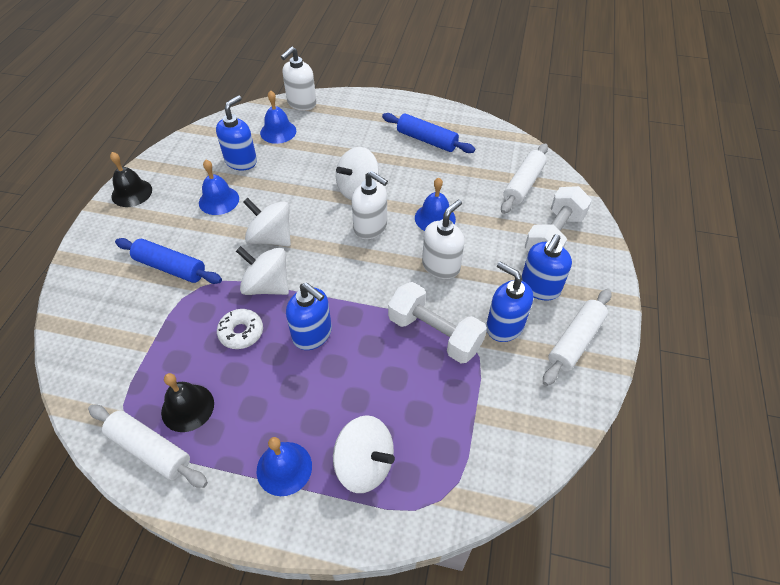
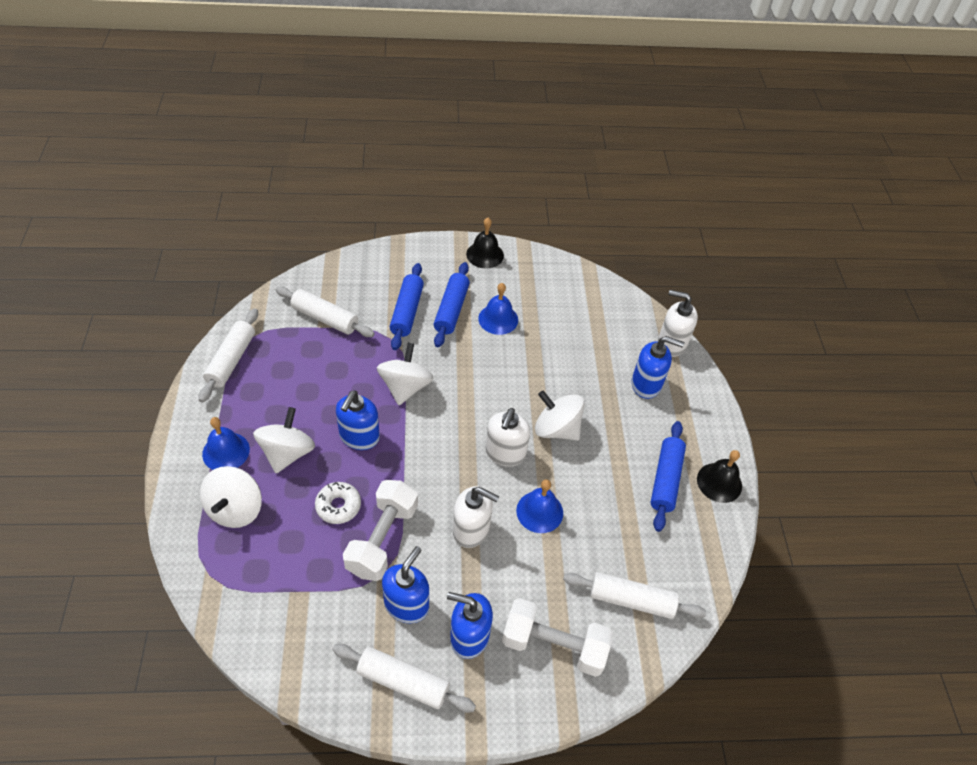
camera: 70 degrees right, 0 degrees up
(138, 342) = (325, 318): none -> white rolling pin
(187, 407) = (270, 371): black bell -> black bell (719, 482)
(188, 232) = (451, 310): none -> blue rolling pin
(241, 161) = (558, 319): blue soap dispenser -> blue soap dispenser (646, 384)
(241, 332) = (349, 383): white donut -> white donut (338, 506)
(271, 238) = (464, 373): white spinning top -> white spinning top (287, 453)
(278, 131) = (615, 336): blue bell -> none

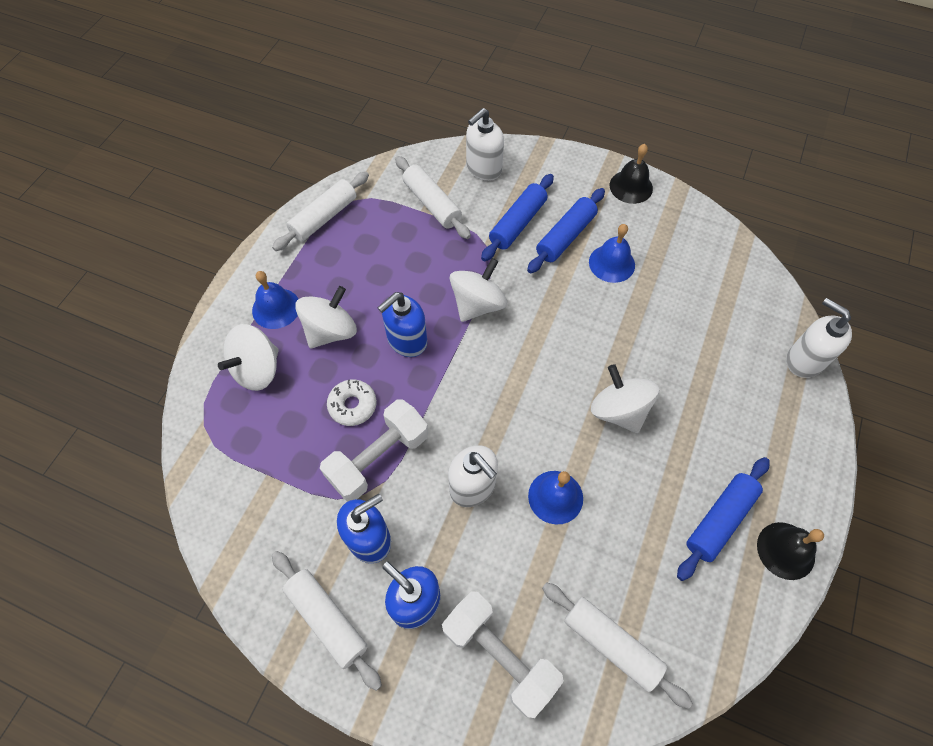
camera: 30 degrees right, 10 degrees up
(505, 453) = (548, 416): white soap dispenser -> white soap dispenser (483, 168)
(646, 384) = (750, 398): blue soap dispenser -> none

